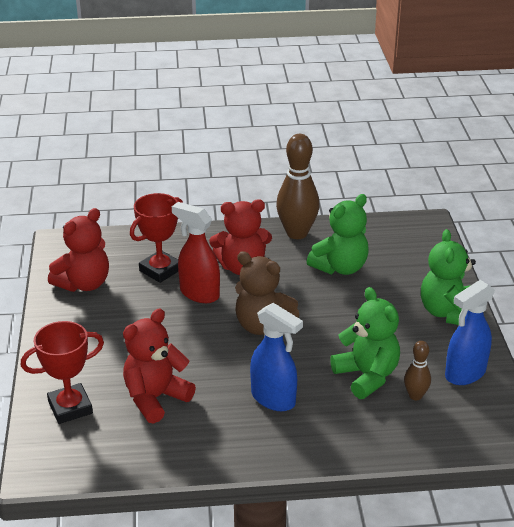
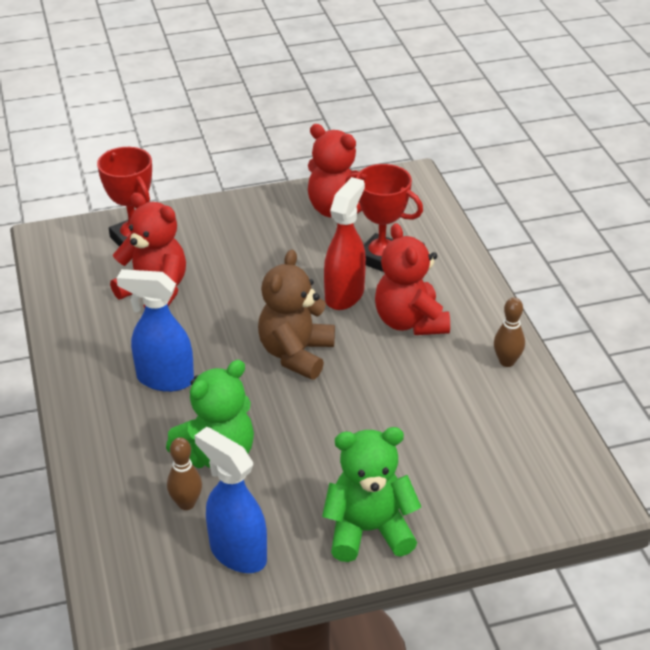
camera: 80 degrees right, 5 degrees up
(273, 399) = (164, 379): blue spray bottle -> blue spray bottle turned 75 degrees clockwise
(297, 233) = (507, 362): brown bowling pin -> brown bowling pin, size x0.51
(340, 267) = (441, 411): green teddy bear -> none

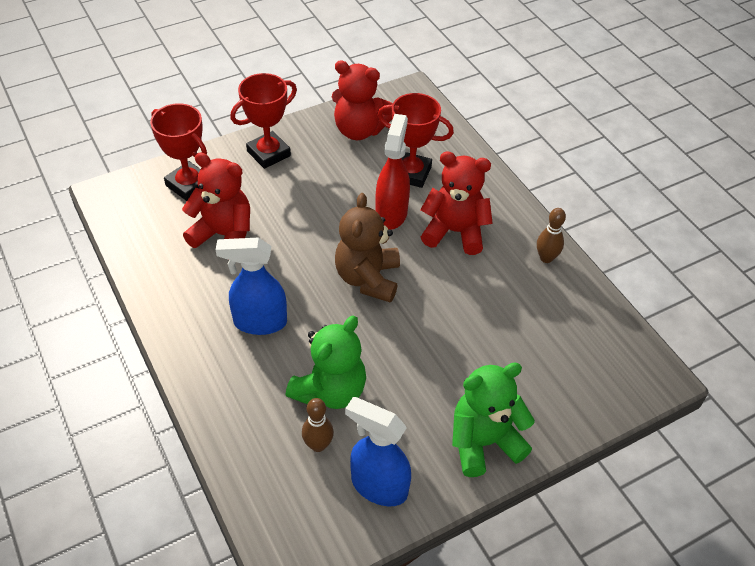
camera: 15 degrees left, 10 degrees up
(230, 220) = (268, 153): none -> red trophy
(410, 322) = (454, 232): red teddy bear -> red teddy bear turned 135 degrees clockwise

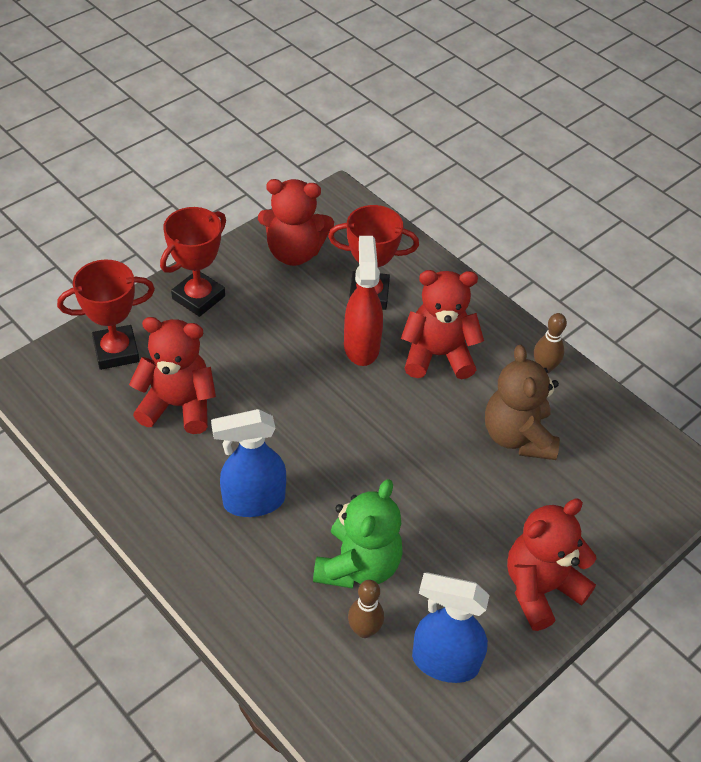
camera: 15 degrees left, 0 degrees up
(188, 185) = (116, 351): red trophy -> red trophy turned 45 degrees counterclockwise
(368, 278) = (359, 427): brown teddy bear -> brown teddy bear (517, 436)
(484, 442) = (540, 588): green teddy bear -> red teddy bear

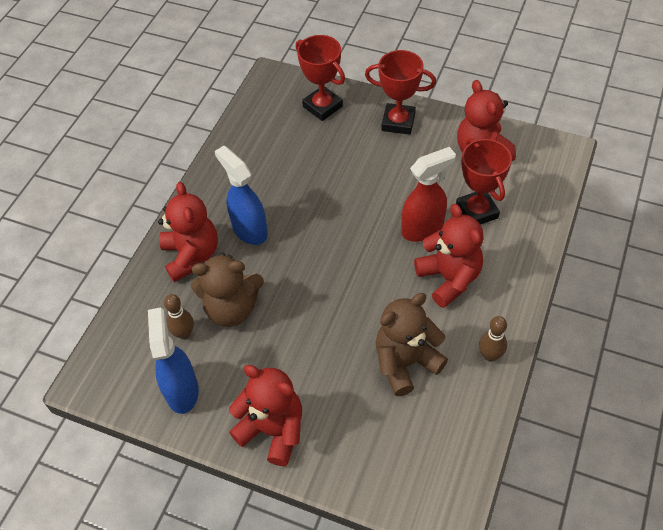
camera: 70 degrees right, 5 degrees up
(178, 405) = (300, 157): red teddy bear -> red teddy bear (191, 256)
(358, 565) = (232, 308): green teddy bear -> brown teddy bear

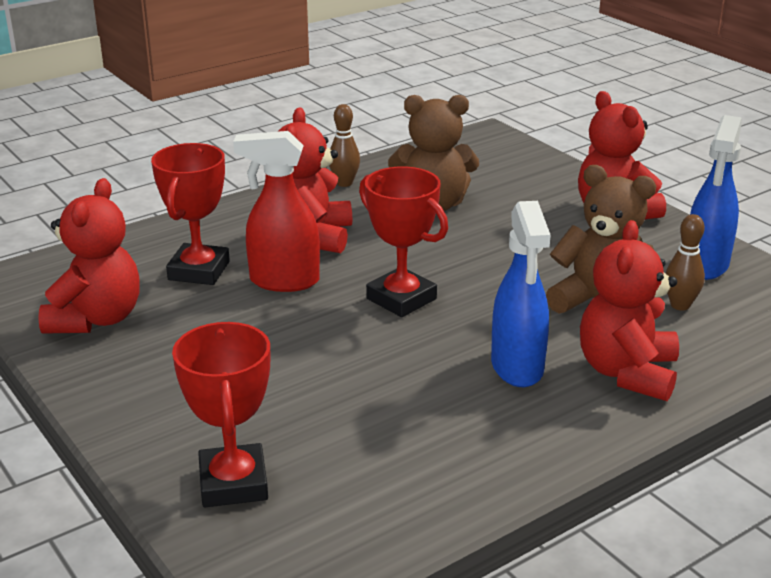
camera: 150 degrees left, 25 degrees down
(398, 122) = (149, 402): red trophy -> red trophy (401, 299)

